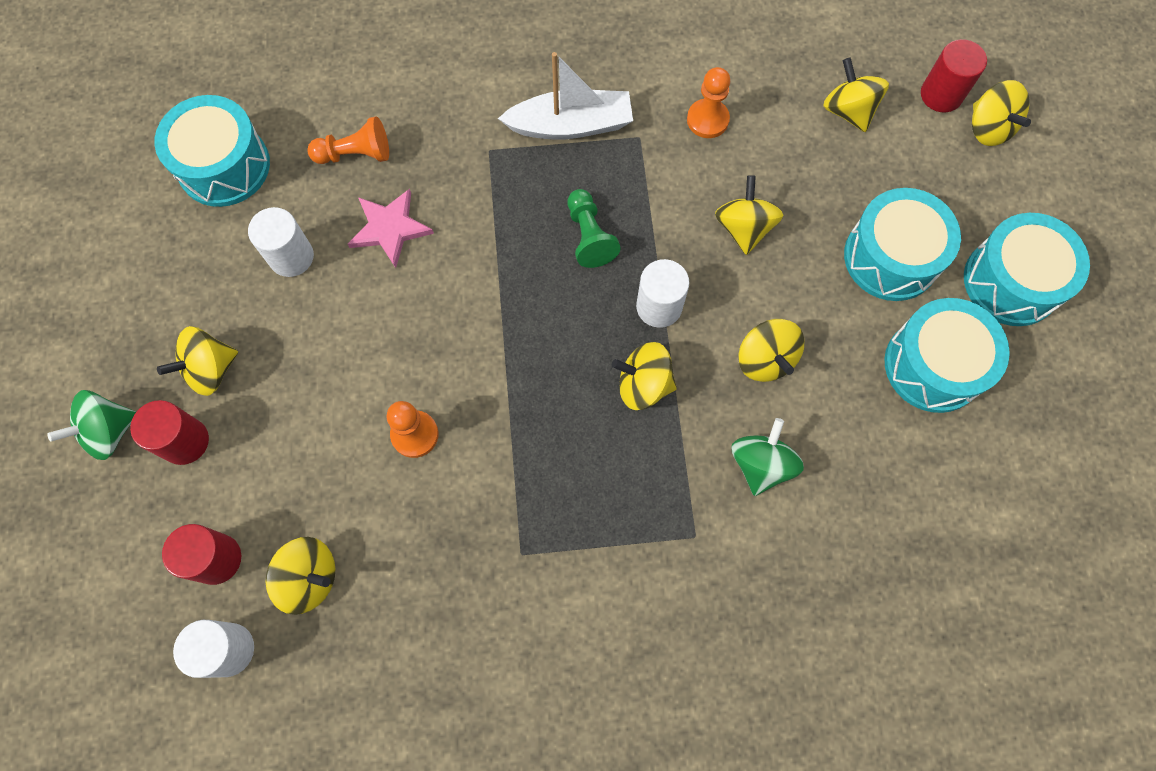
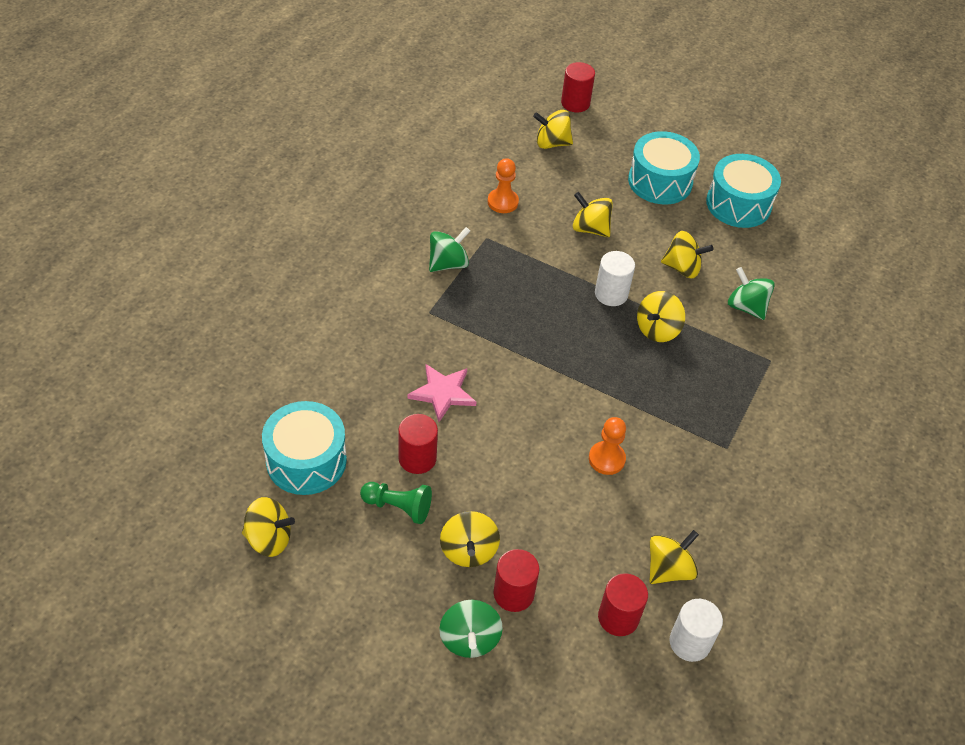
camera: 60 degrees left, 20 degrees down
(291, 257) = (417, 458): white cylinder -> red cylinder
(355, 154) = (367, 381): orange pawn -> none
(571, 125) = (448, 263): white boat -> green spinning top
(589, 236) = (536, 298): green pawn -> green pawn (398, 507)
(988, 128) = (612, 99): yellow spinning top -> yellow spinning top (269, 538)
(1011, 282) = (712, 147): turquoise drum -> none

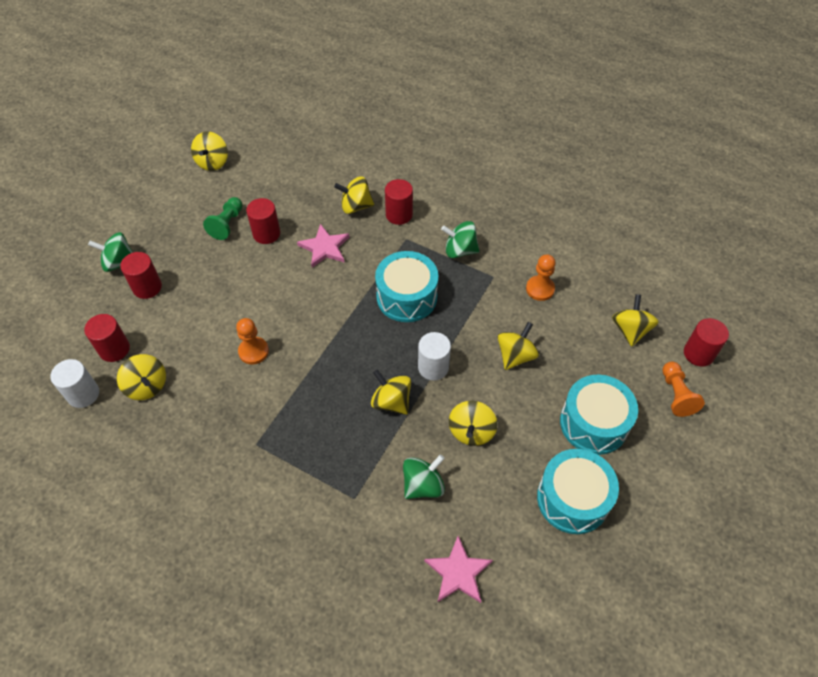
camera: 95 degrees right, 5 degrees up
(306, 460) = (271, 176): turquoise drum -> turquoise drum (406, 297)
(388, 318) = (399, 214): none -> red cylinder
(448, 263) = (460, 250): green spinning top -> green spinning top turned 135 degrees clockwise
(468, 550) = (186, 262): yellow spinning top -> yellow spinning top (355, 206)
(622, 124) = (676, 395): none -> orange pawn
(824, 285) = (458, 572): none -> pink star

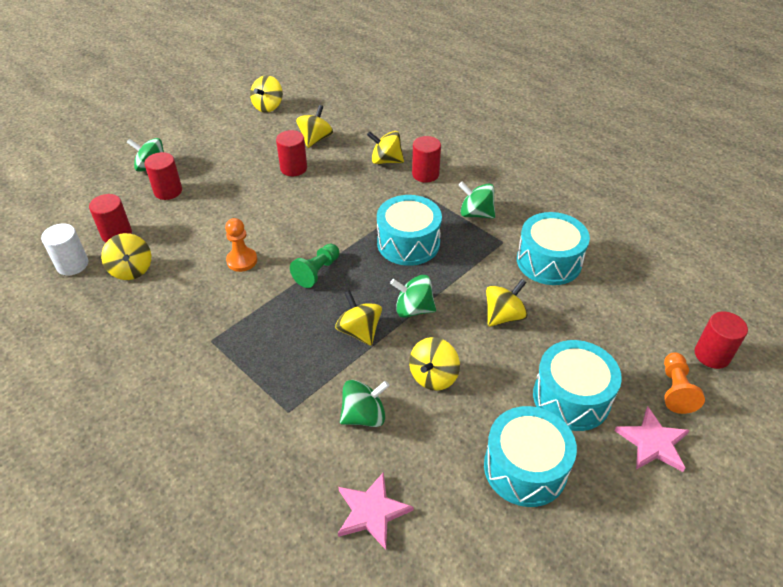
camera: 15 degrees right, 10 degrees down
(227, 224) = (261, 155): green pawn -> green pawn (317, 272)
(324, 247) = (343, 188): pink star -> pink star (653, 442)
(433, 367) = (413, 309): white cylinder -> green spinning top
(540, 289) = (549, 261): orange pawn -> turquoise drum
(630, 330) = (638, 317): yellow spinning top -> yellow spinning top (315, 139)

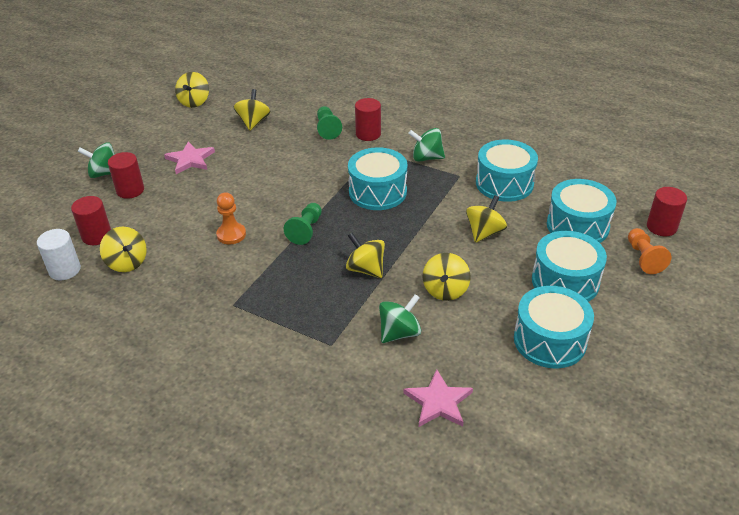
camera: 15 degrees left, 5 degrees down
(293, 168) = (244, 150): red cylinder -> none
(386, 160) = (327, 129): yellow spinning top -> green pawn
(413, 309) = (405, 242): green spinning top -> none
(612, 331) = (577, 226): none -> turquoise drum
(653, 442) = (641, 299): pink star -> pink star (190, 159)

